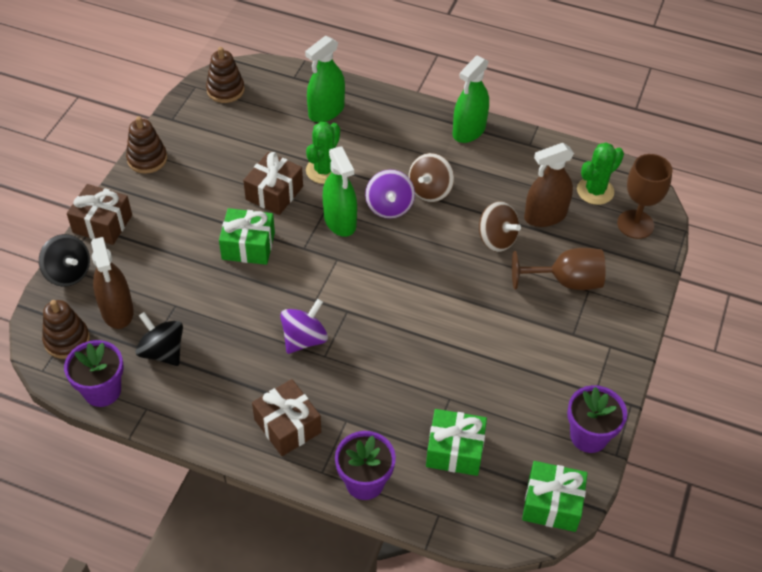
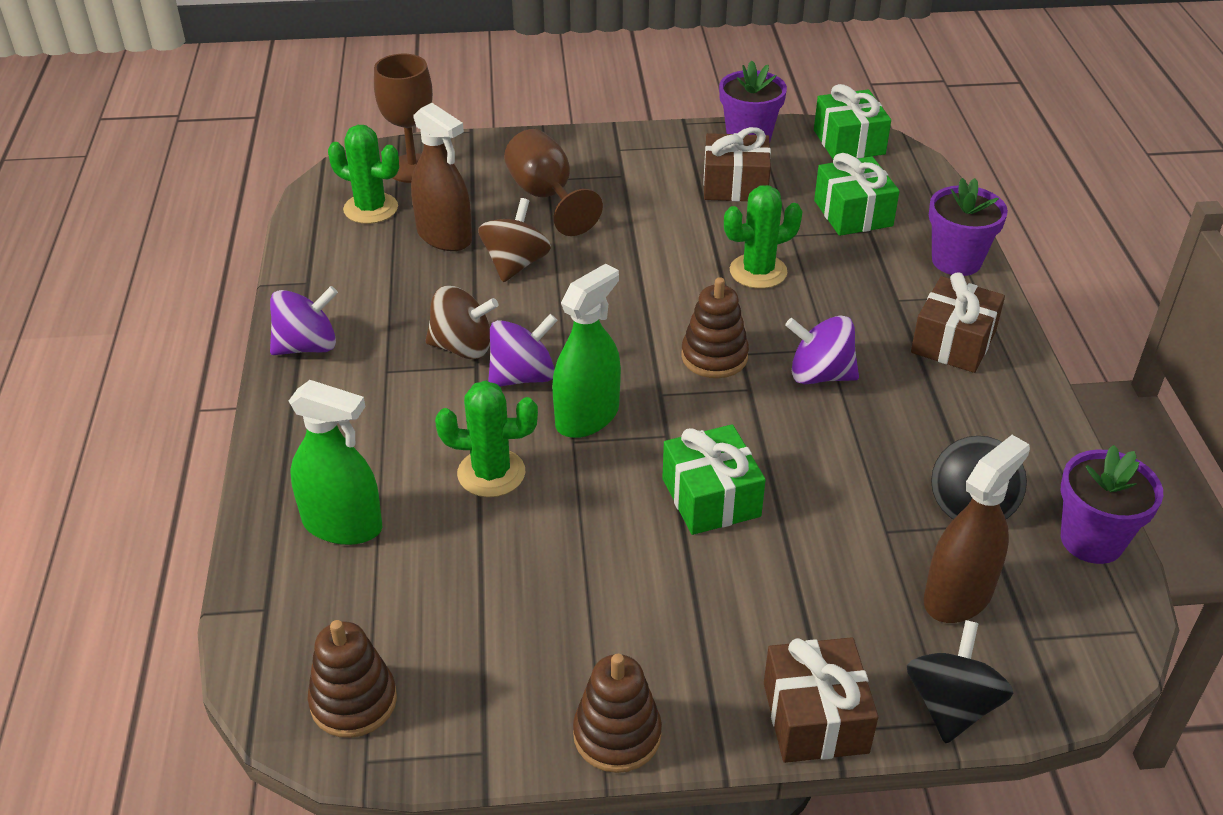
camera: 115 degrees left, 10 degrees down
(67, 340) = (1063, 630): brown stacking toy -> brown stacking toy (714, 357)
(274, 193) = (580, 513): brown gift -> brown gift (735, 185)
(419, 358) = (758, 271): none -> green cactus
(469, 130) = (307, 346): green spray bottle -> purple spinning top

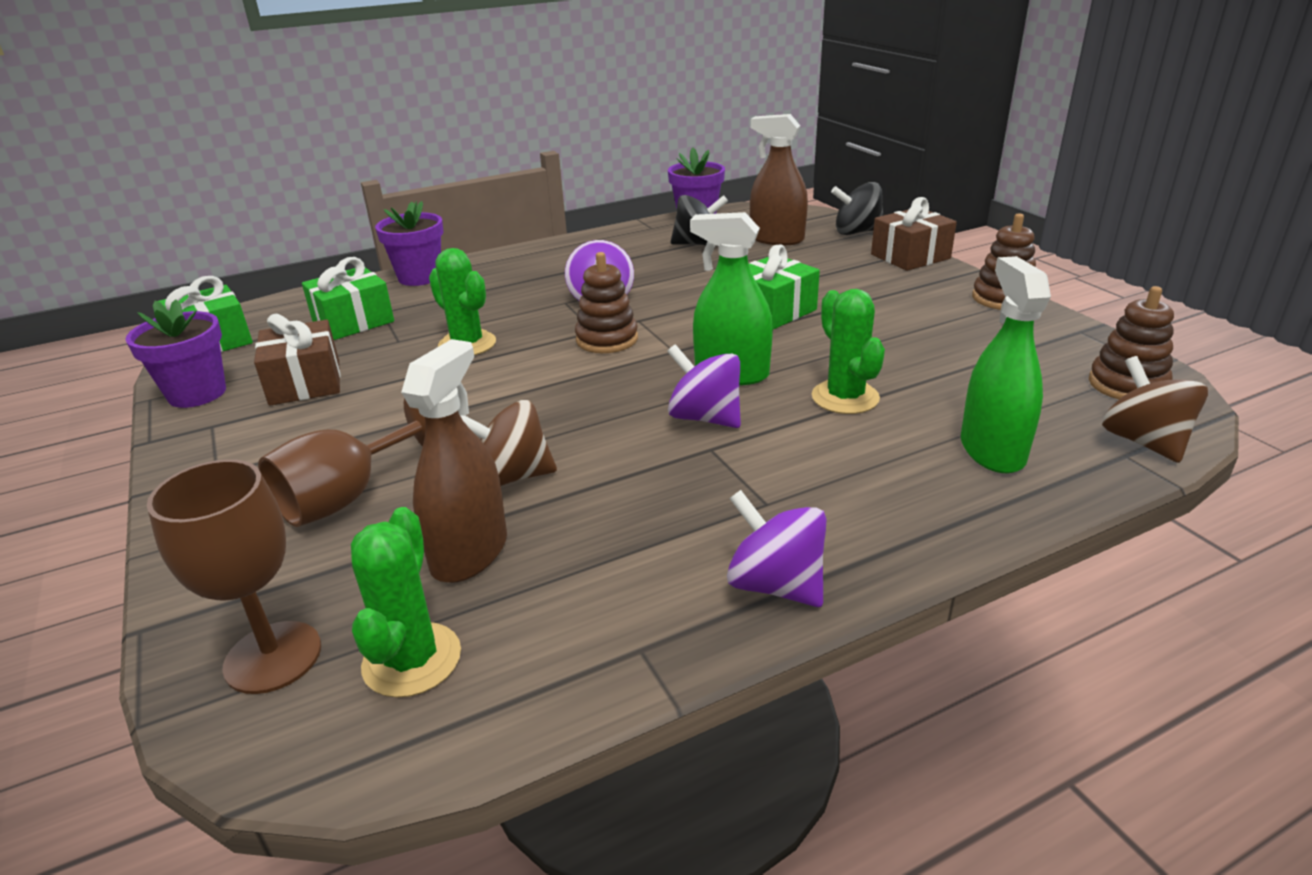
camera: 110 degrees left, 10 degrees down
(462, 347) = (687, 465): brown spinning top -> brown spinning top (1143, 442)
(953, 342) = (530, 266): brown gift -> none

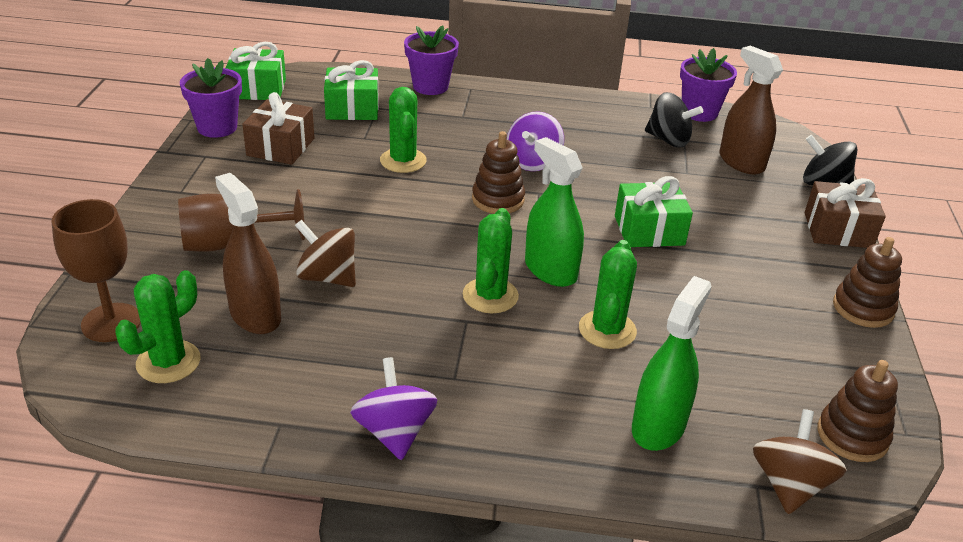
camera: 30 degrees right, 5 degrees up
(469, 553) = (255, 315): brown spray bottle -> brown spray bottle turned 90 degrees counterclockwise
(705, 418) = (490, 296): purple spinning top -> green cactus

